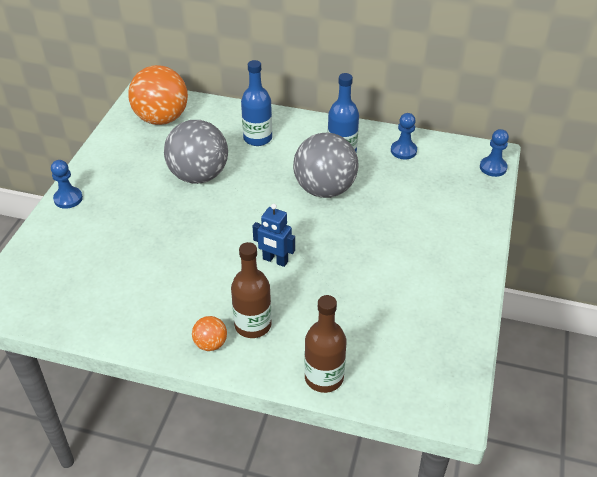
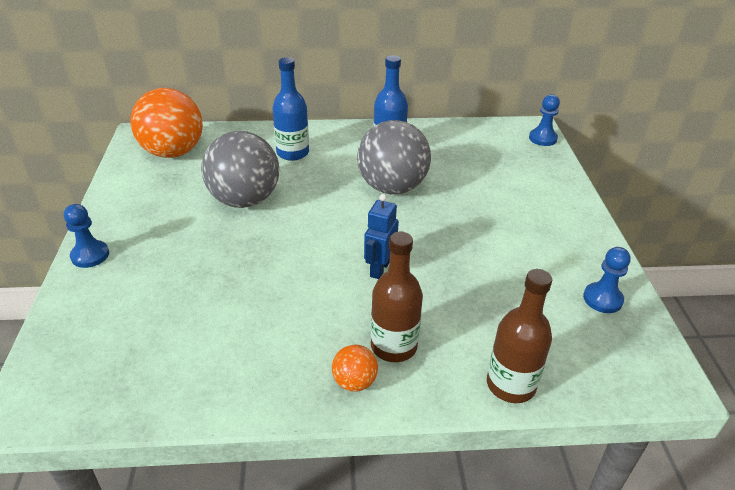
camera: 20 degrees left, 5 degrees down
(275, 260) = (379, 269): blue robot -> blue robot turned 105 degrees clockwise
(403, 151) = (449, 139): blue pawn -> blue pawn (602, 299)

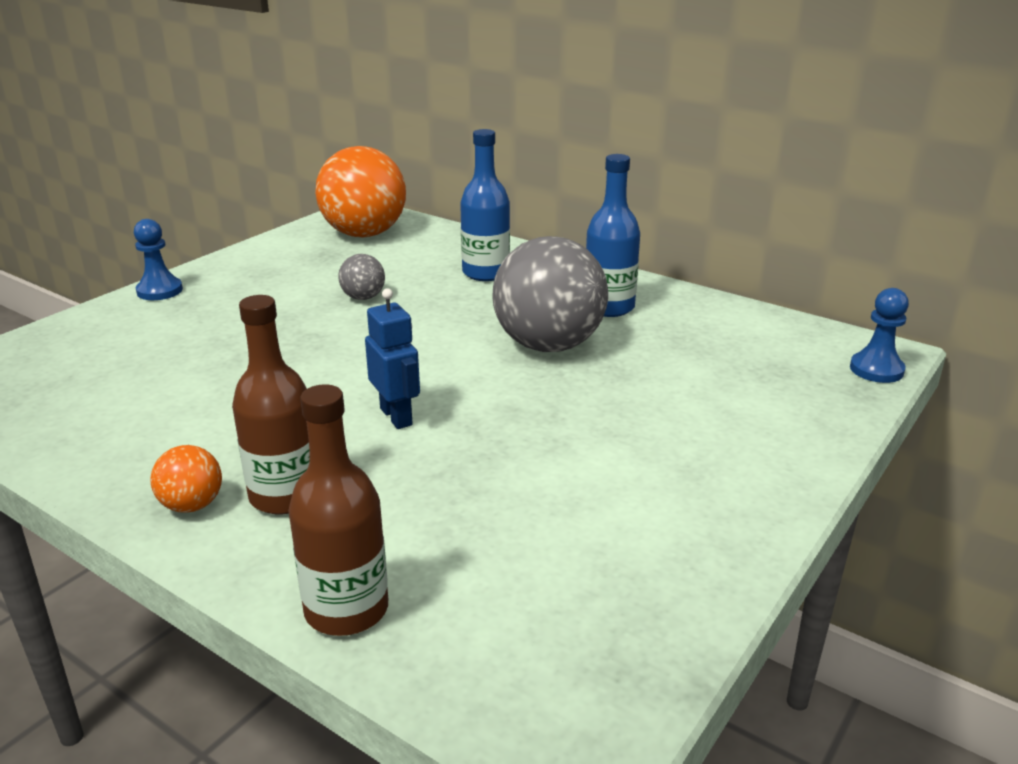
camera: 40 degrees right, 10 degrees down
(244, 200) = (363, 298): grey ball -> grey ball, size x0.45
(379, 269) = (396, 416): blue robot -> blue robot turned 90 degrees clockwise
(602, 299) = (643, 592): blue pawn -> none

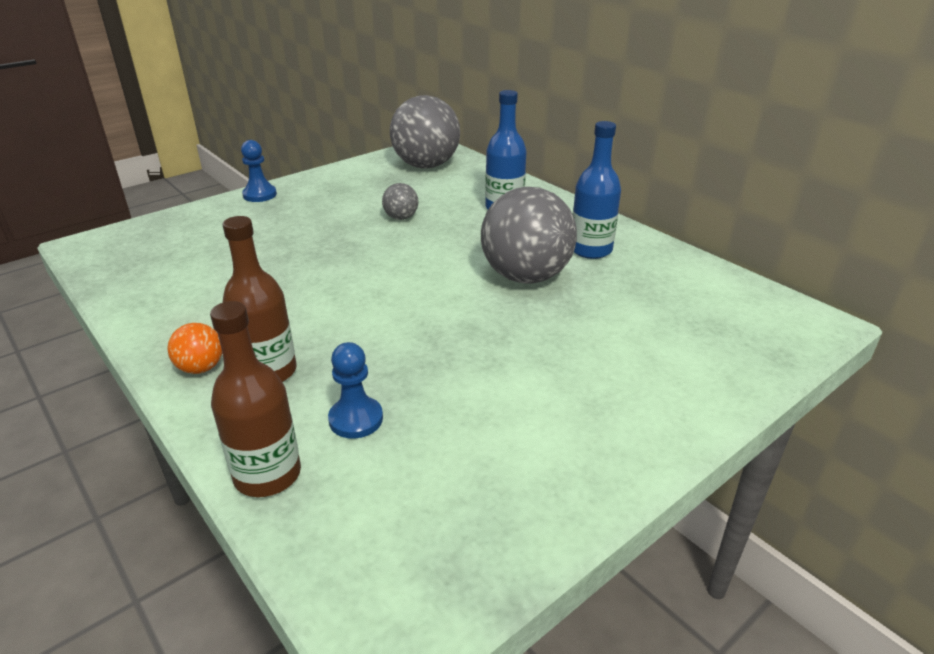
camera: 15 degrees right, 5 degrees up
(364, 234) = (426, 166): orange ball -> grey ball
(396, 416) = (379, 320): blue robot -> none
(876, 369) = (805, 338): blue pawn -> blue pawn (356, 419)

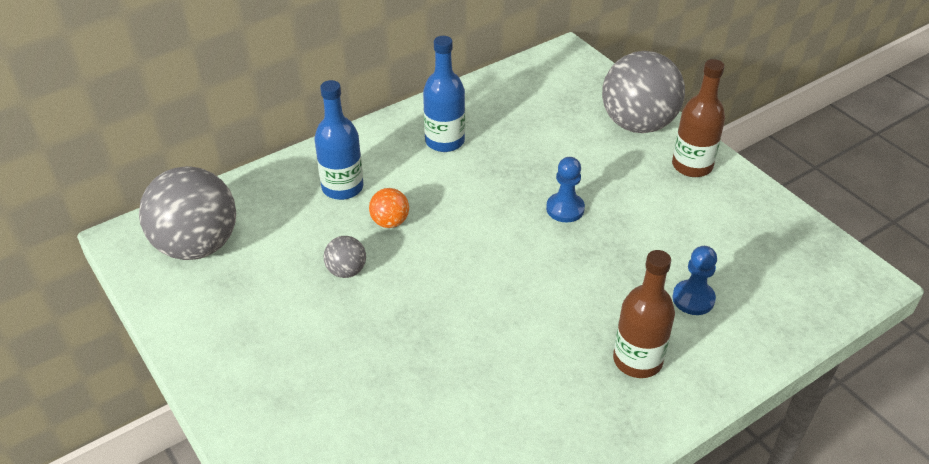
camera: 85 degrees left, 10 degrees up
(201, 368) = (634, 412): orange ball -> orange ball (390, 222)
(260, 195) = (238, 418): blue pawn -> blue pawn (565, 209)
(267, 475) = (758, 346): brown bottle -> brown bottle (692, 166)
(526, 276) = (488, 187): grey ball -> grey ball (638, 124)

